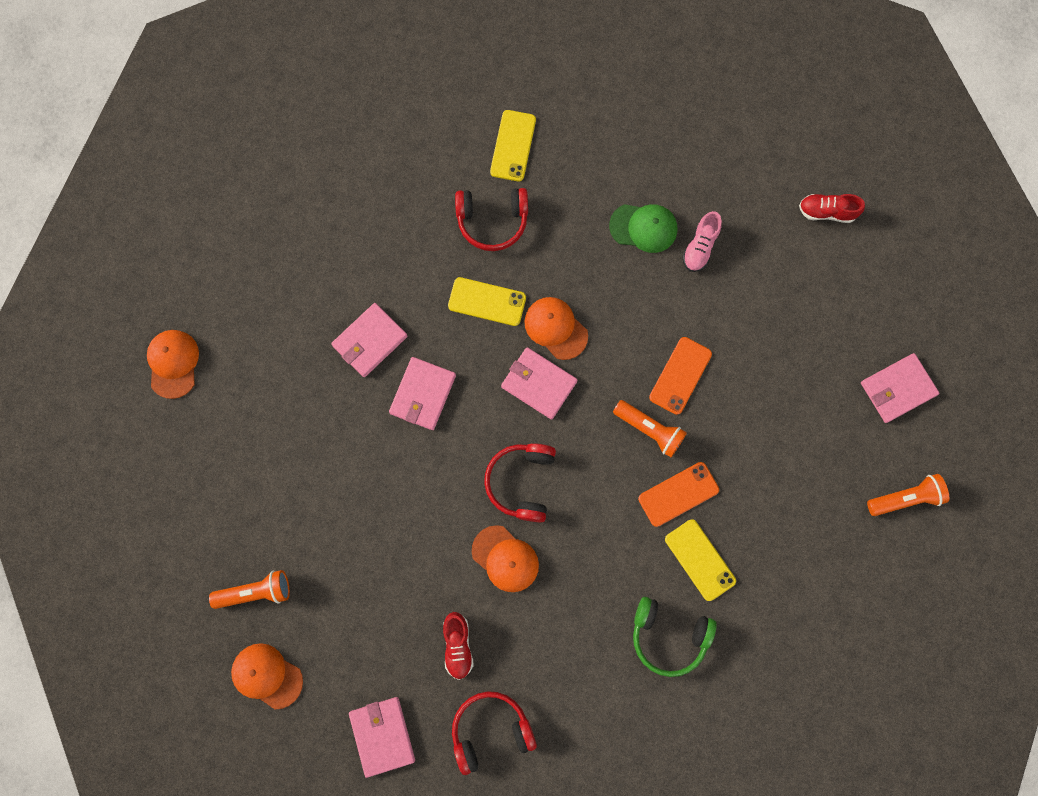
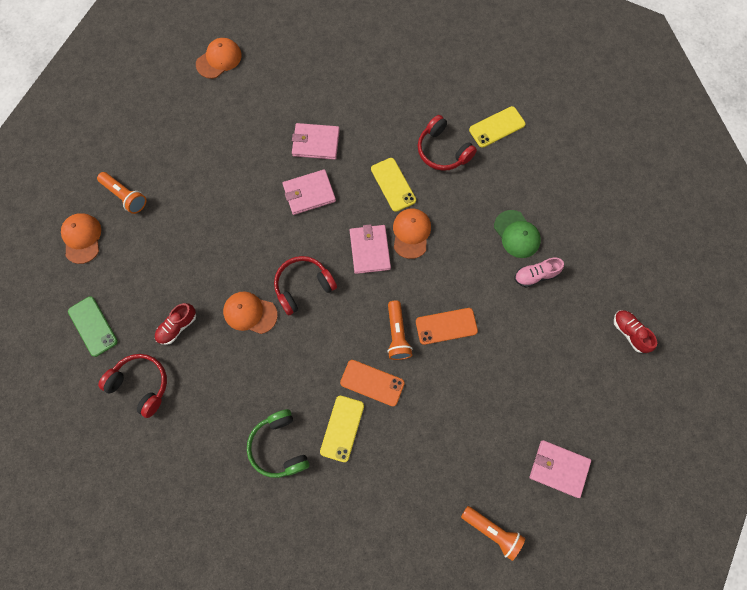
camera: 50 degrees right, 5 degrees down
(382, 735) = (93, 326): pink wallet -> green phone
(505, 559) = (250, 313): orange cap -> orange cap turned 105 degrees clockwise

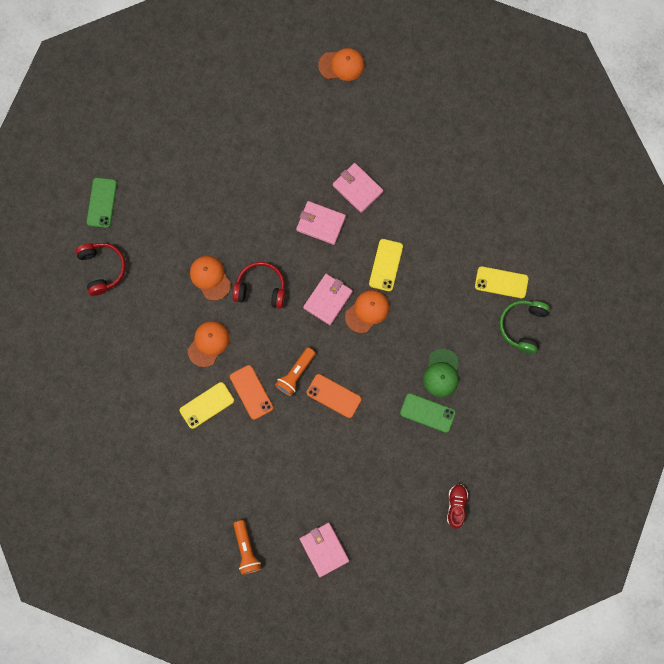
camera: 40 degrees right, 5 degrees up
(82, 238) = (141, 132): orange cap -> orange cap (208, 343)
(125, 196) = (193, 123): orange flashlight -> none
(177, 326) = (155, 248): red shoe -> none
(279, 446) = (157, 383): green headphones -> green headphones (523, 326)
(443, 151) = (444, 268): red headphones -> none
(535, 275) = (427, 412): pink shoe -> green phone

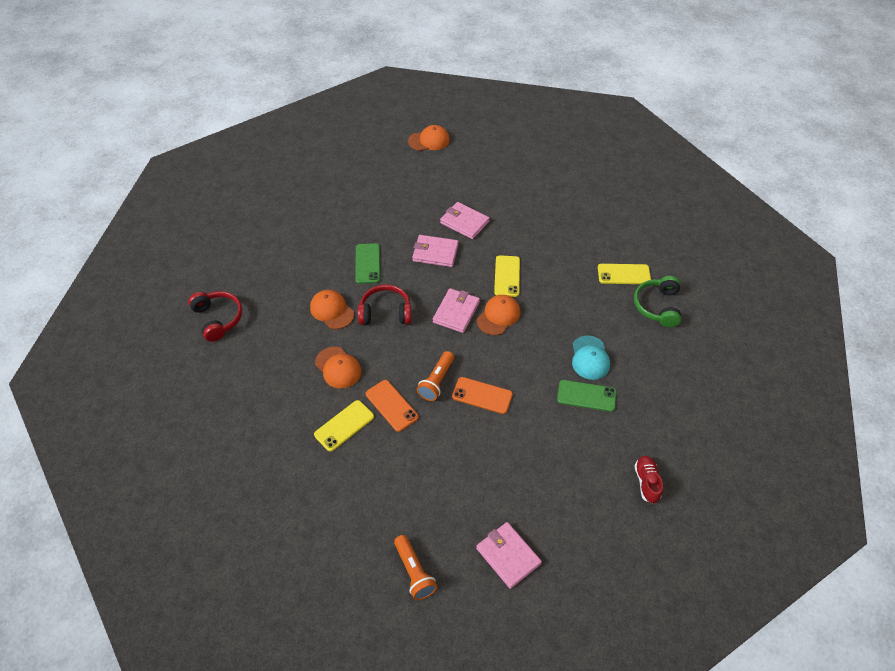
camera: 10 degrees left, 25 degrees down
(102, 203) = (214, 265): green phone -> green phone (368, 263)
(208, 343) = (338, 368): orange cap -> orange cap turned 120 degrees clockwise
(441, 373) = (590, 358): green cap -> turquoise cap

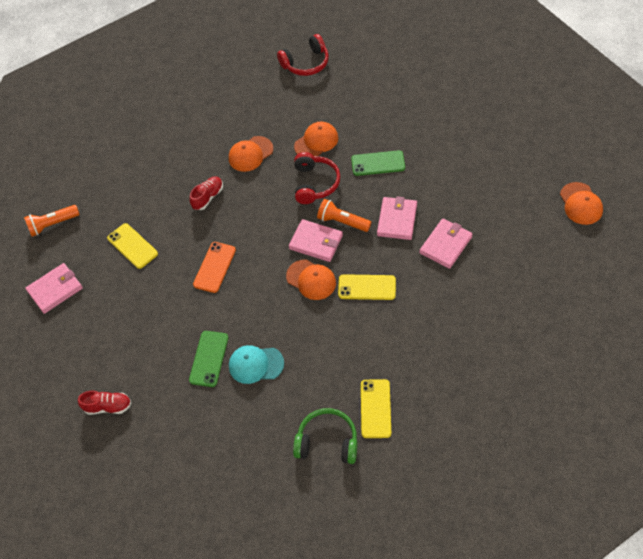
camera: 95 degrees right, 5 degrees up
(344, 425) = (190, 165): yellow phone -> yellow phone (132, 246)
(392, 405) = (208, 197): orange phone -> red shoe
(436, 381) = (232, 230): orange flashlight -> orange flashlight (342, 222)

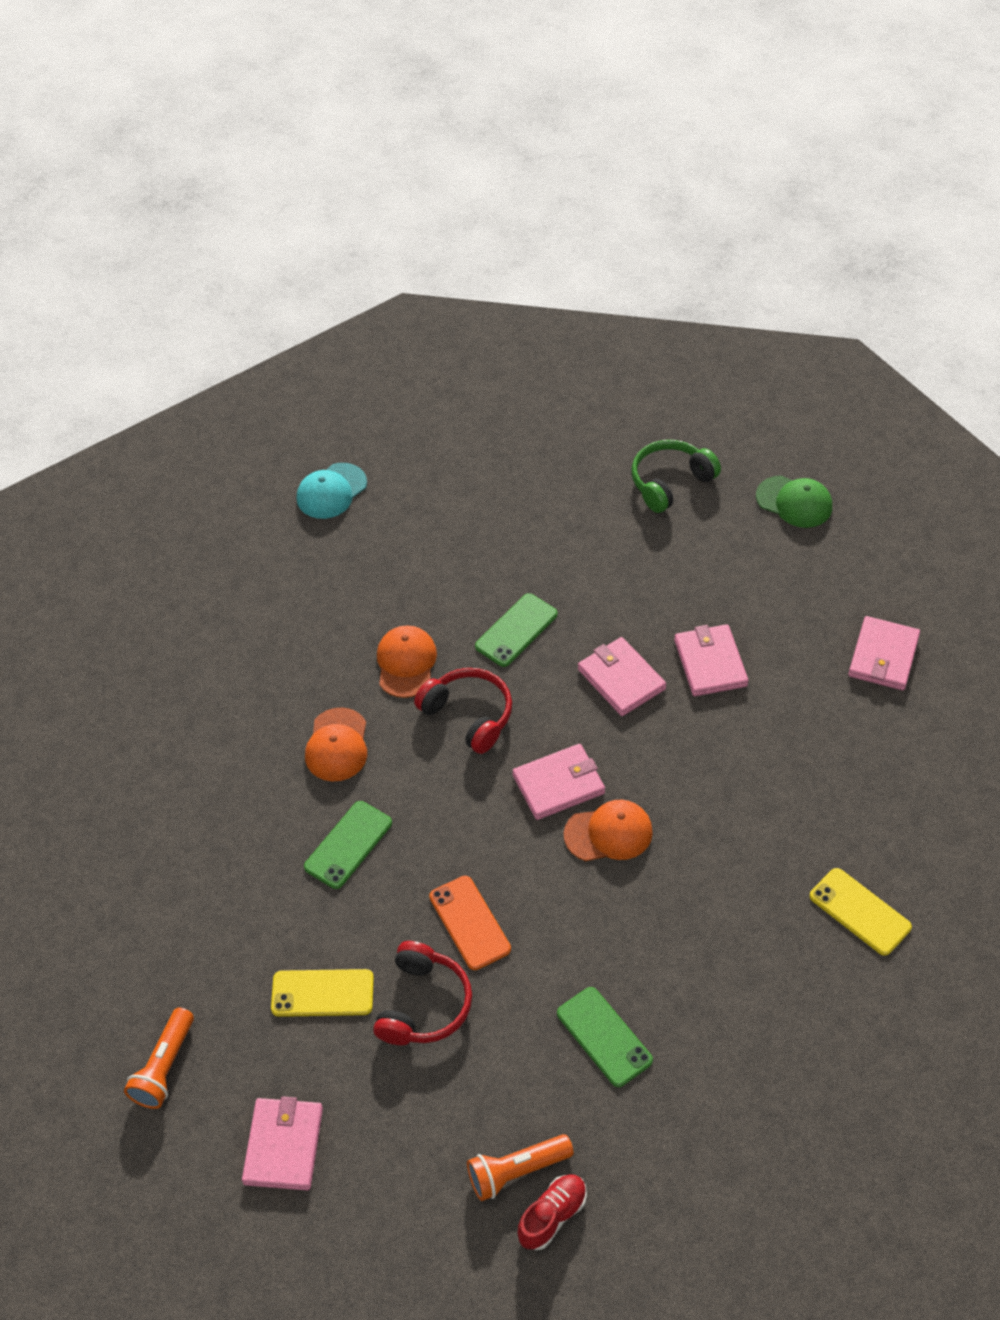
camera: 50 degrees left, 5 degrees down
(208, 197) = (348, 845): red shoe -> green phone
(256, 364) = (668, 990): turquoise cap -> turquoise cap (331, 491)
(306, 63) = (267, 575): red headphones -> red headphones (423, 1004)
(327, 442) = (856, 998): green headphones -> green headphones (670, 482)
(342, 222) = (560, 734): orange flashlight -> orange flashlight (516, 1171)
(367, 287) = (683, 786): yellow phone -> none
(533, 309) = (883, 656): none -> pink wallet
(581, 204) = (794, 502): orange cap -> green cap

